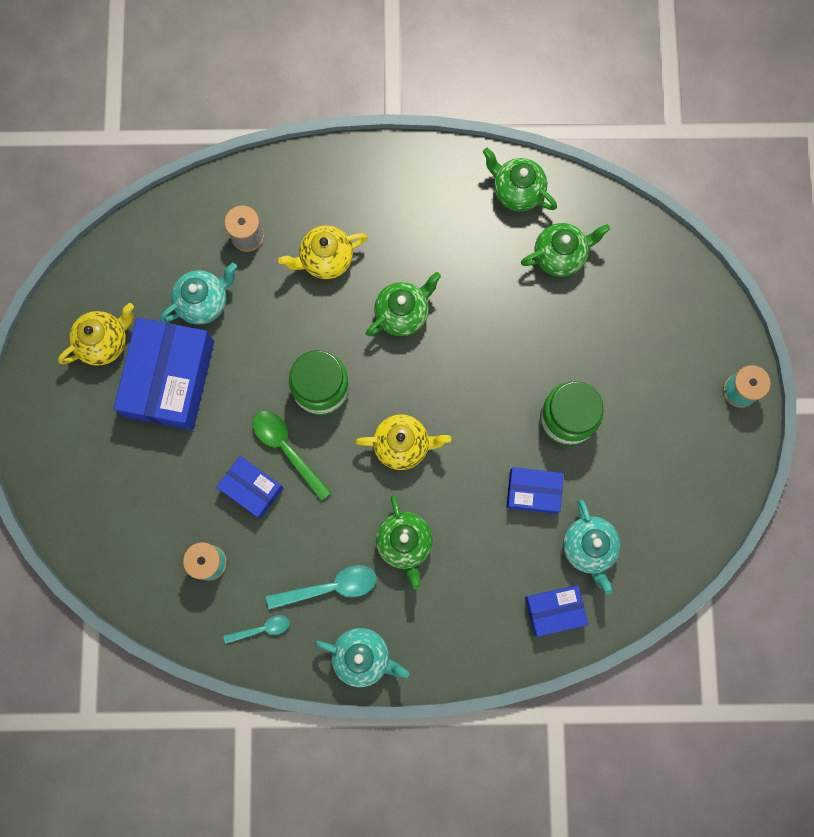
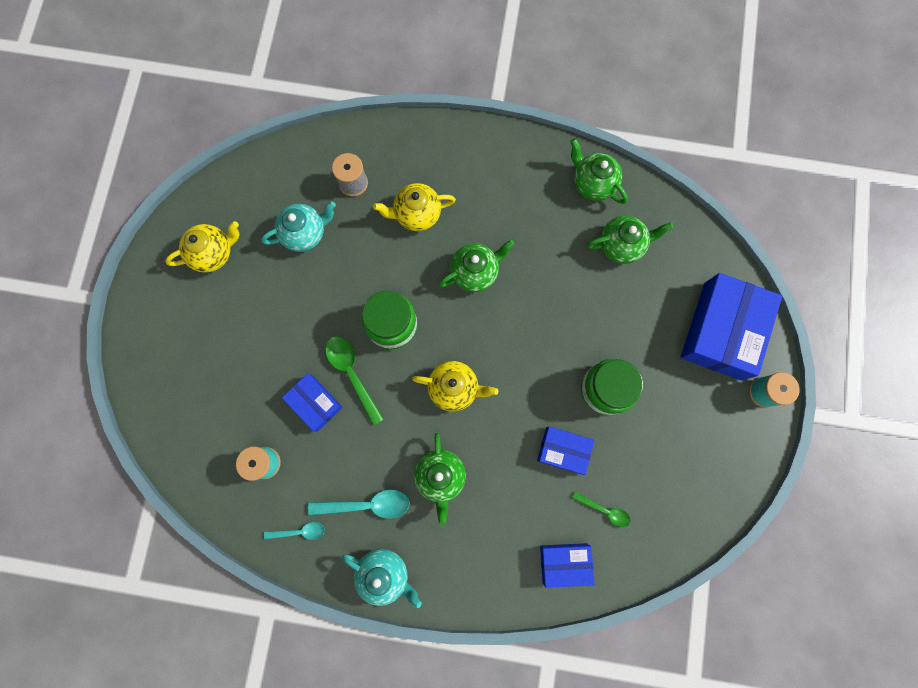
camera: 10 degrees right, 0 degrees up
(169, 378) = (262, 294): blue box -> blue box (722, 331)
(588, 547) = (605, 510): turquoise teapot -> green spoon

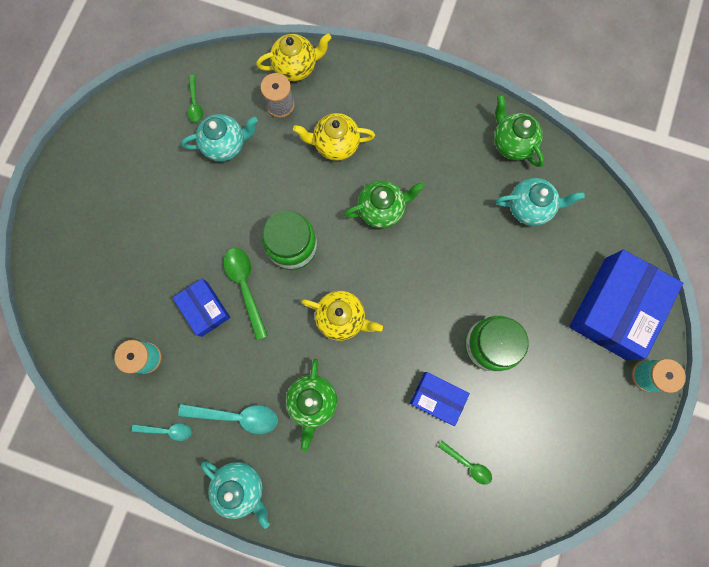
camera: 10 degrees right, 0 degrees up
(213, 253) = (135, 149): yellow teapot -> yellow teapot (296, 67)
(266, 196) = (195, 103): none -> green spoon
(564, 563) = (419, 509): blue box -> none
(621, 245) = (529, 207): green teapot -> turquoise teapot

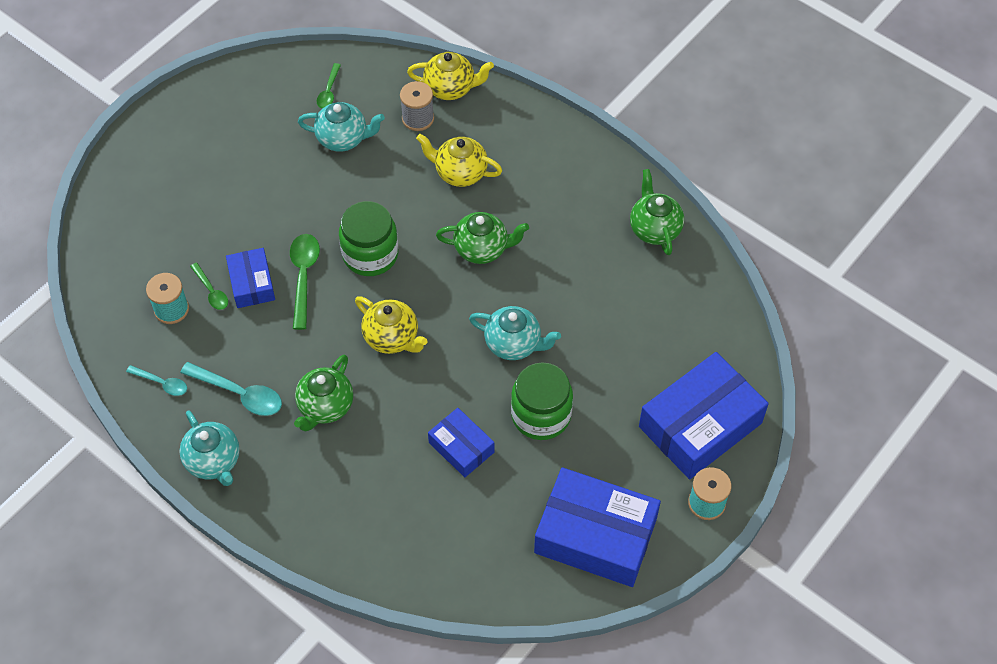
camera: 20 degrees right, 20 degrees down
(468, 464) = (466, 522): green spoon -> green spoon (211, 291)
(529, 207) = (646, 297): turquoise teapot -> turquoise teapot (514, 344)
(573, 437) = (595, 535): none -> blue box

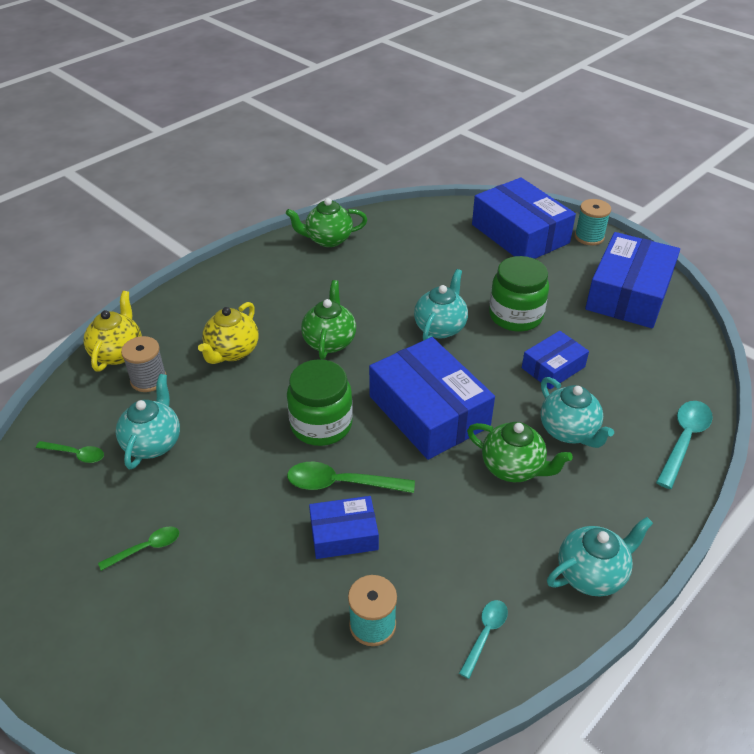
camera: 85 degrees left, 15 degrees down
(211, 291) = (350, 578): green spoon -> green spoon (146, 548)
(239, 394) = (499, 548): turquoise spoon -> turquoise spoon (684, 440)
(372, 455) = (569, 431): none -> turquoise teapot
(392, 338) = (429, 411): yellow teapot -> blue box

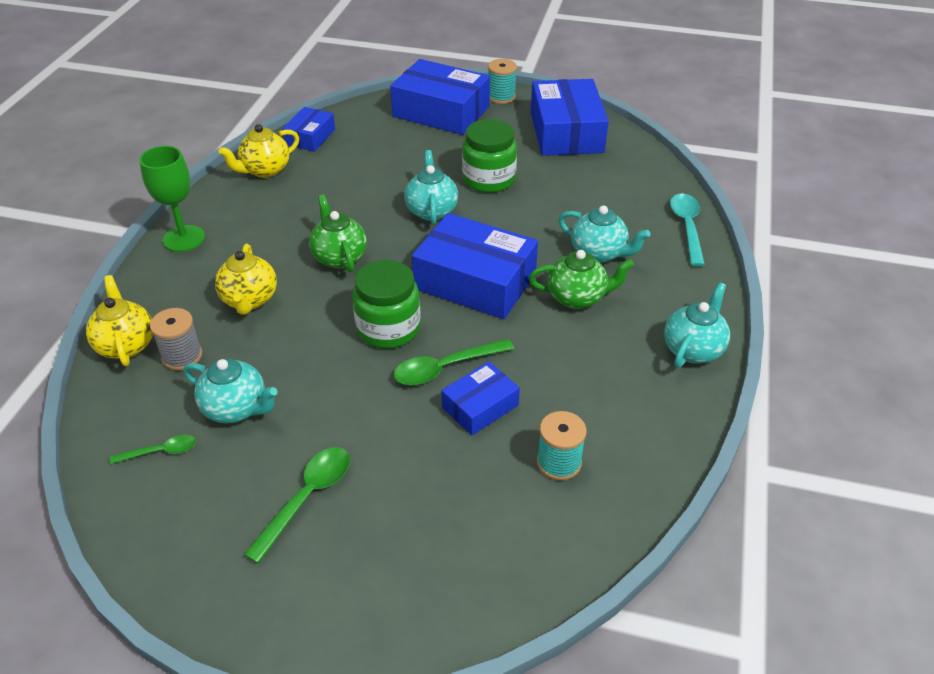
camera: 30 degrees left, 0 degrees up
(146, 548) = (307, 498): green spoon -> green spoon, size x1.66
(153, 443) = (236, 408): turquoise teapot -> turquoise teapot turned 135 degrees clockwise
(223, 278) = (184, 238): none -> green goblet
(328, 239) = (265, 170): green teapot -> yellow teapot
(485, 634) = (650, 427): turquoise spoon -> none
(553, 367) = (550, 209): blue box -> blue box (310, 137)

